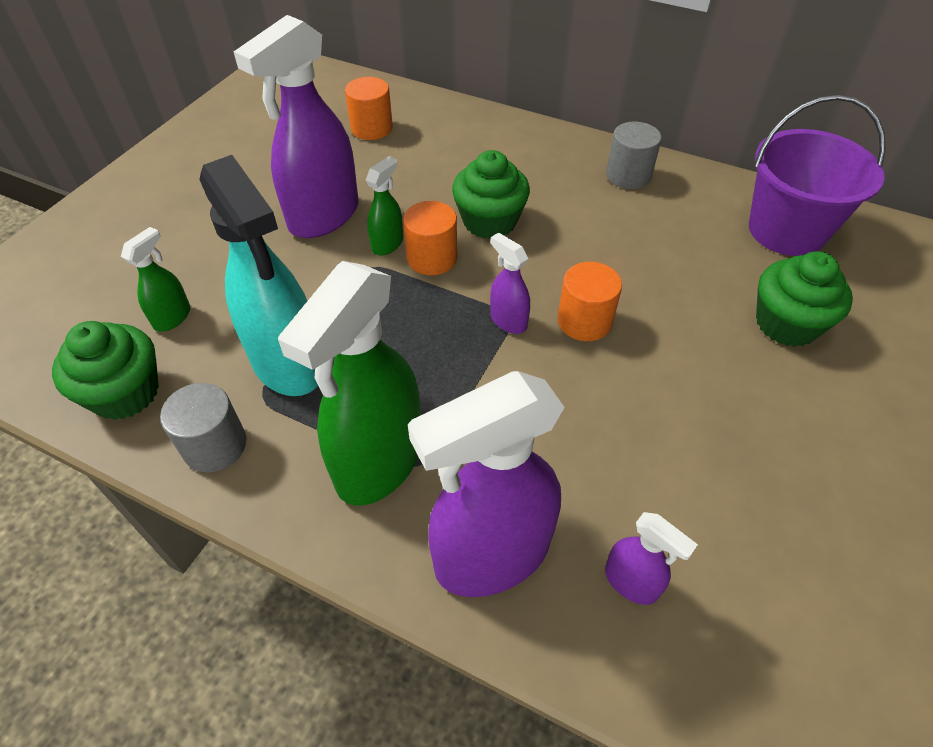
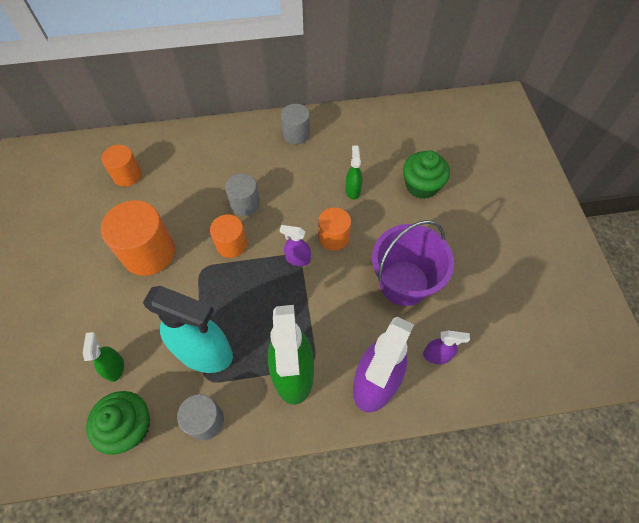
camera: 35 degrees left, 10 degrees up
(323, 217) = (149, 252): purple spray bottle -> orange cylinder
(387, 244) = (200, 249): green spray bottle -> green spray bottle (353, 190)
(489, 221) = (245, 203): green cupcake -> grey cylinder
(786, 230) = (391, 130): purple bucket -> purple bucket (404, 283)

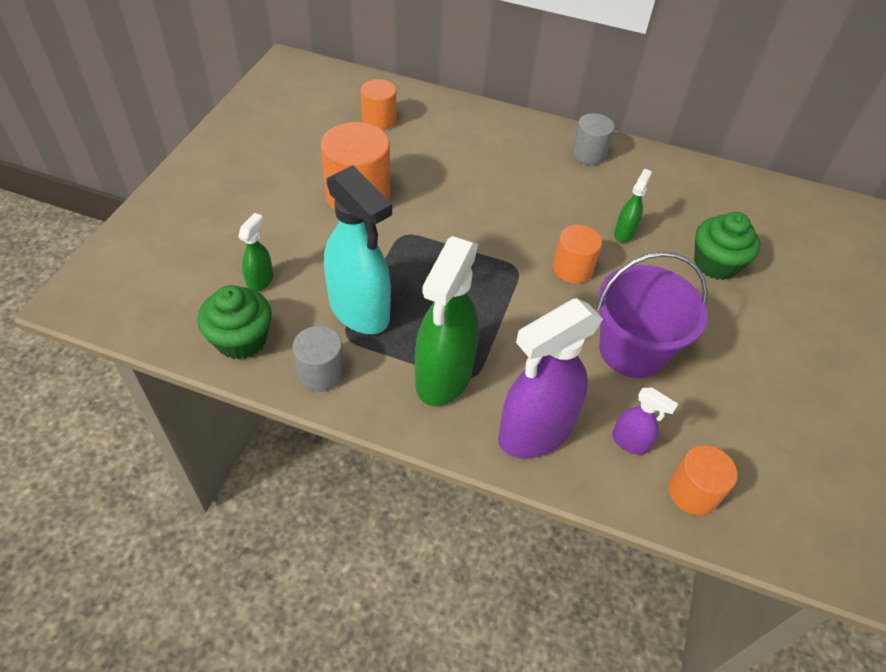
camera: 25 degrees right, 10 degrees down
(231, 244) = (450, 226): orange cylinder -> orange cylinder (693, 492)
(245, 203) = (489, 195): grey cylinder -> none
(297, 259) = (517, 271): purple spray bottle -> none

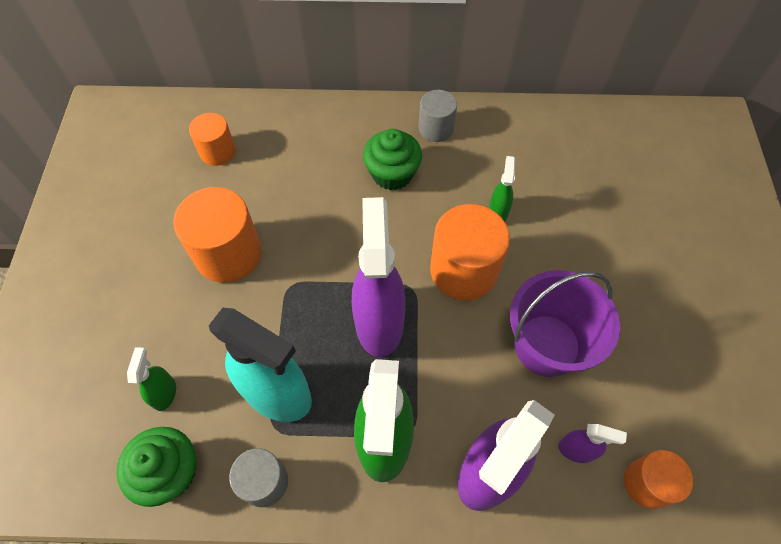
camera: 15 degrees left, 10 degrees up
(475, 285) = (379, 323): none -> purple spray bottle
(572, 269) = (463, 270): orange cylinder -> orange cylinder, size x1.69
(715, 264) = (590, 219): green cupcake -> green cupcake (392, 174)

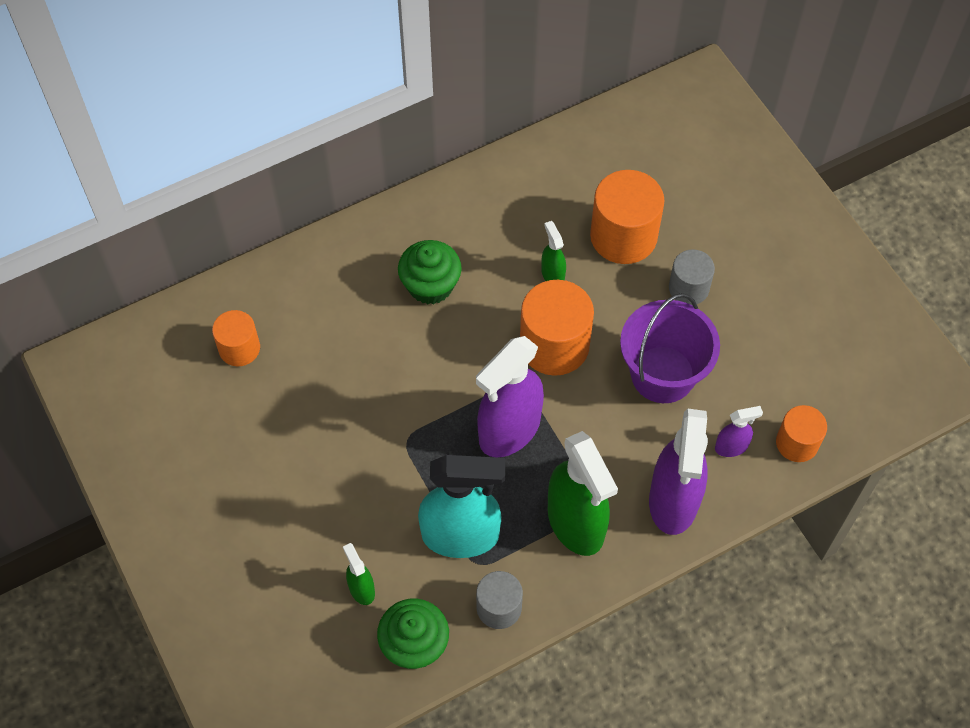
camera: 30 degrees left, 0 degrees up
(228, 253) = (327, 441): orange cylinder -> orange cylinder (623, 236)
(379, 323) = (509, 430): purple spray bottle -> purple spray bottle turned 105 degrees counterclockwise
(436, 128) = (443, 217): grey cylinder -> grey cylinder (688, 288)

